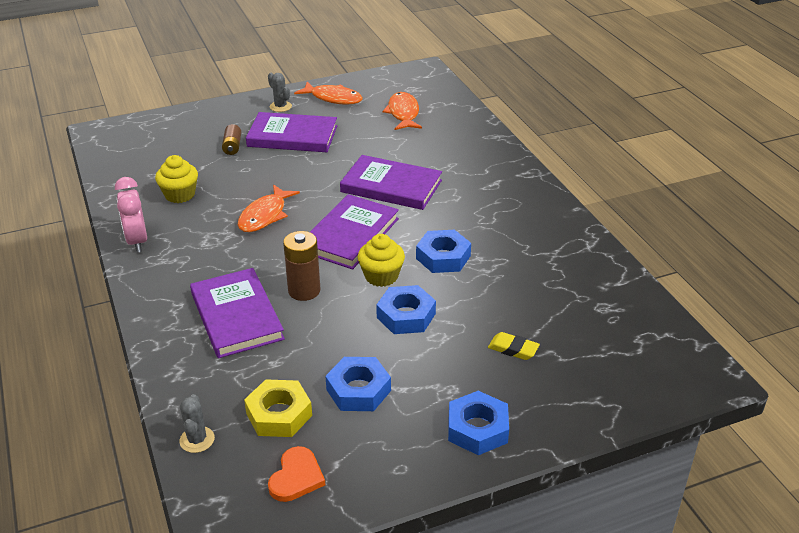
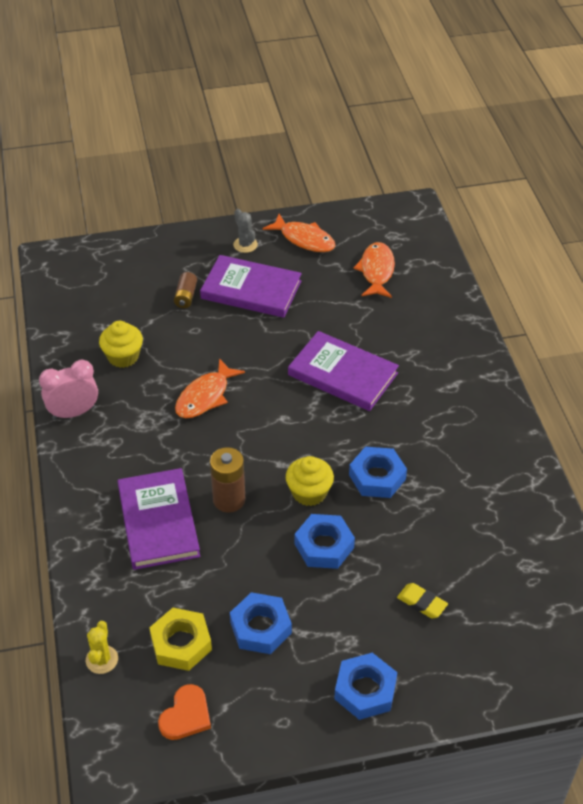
camera: 10 degrees right, 10 degrees up
(137, 241) = (74, 413): pink clock -> pink clock turned 75 degrees clockwise
(197, 440) = (102, 659): grey cactus -> yellow cactus
(350, 235) = (287, 434): purple book -> none

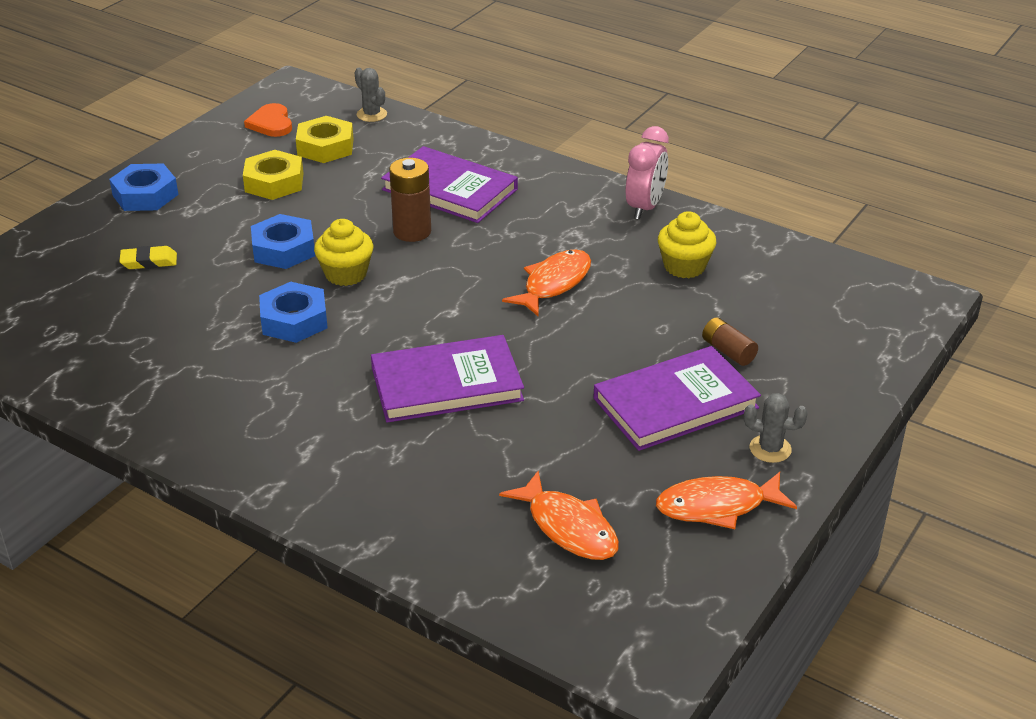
camera: 135 degrees right, 10 degrees down
(102, 659) = (371, 114): yellow cactus -> grey cactus
(205, 396) = (554, 283): orange fish -> orange fish turned 45 degrees clockwise
(260, 628) = (274, 182): blue nut -> yellow nut

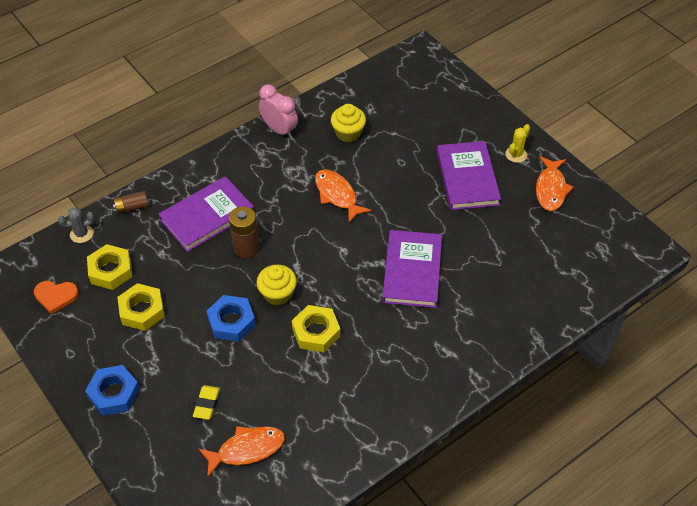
camera: 70 degrees left, 15 degrees up
(294, 320) = (316, 332): blue nut -> yellow nut
(568, 527) = (548, 251): orange fish -> orange fish (247, 449)
(728, 351) = (433, 142): brown battery -> brown battery (132, 207)
(770, 449) = (516, 154): grey cactus -> yellow cactus

